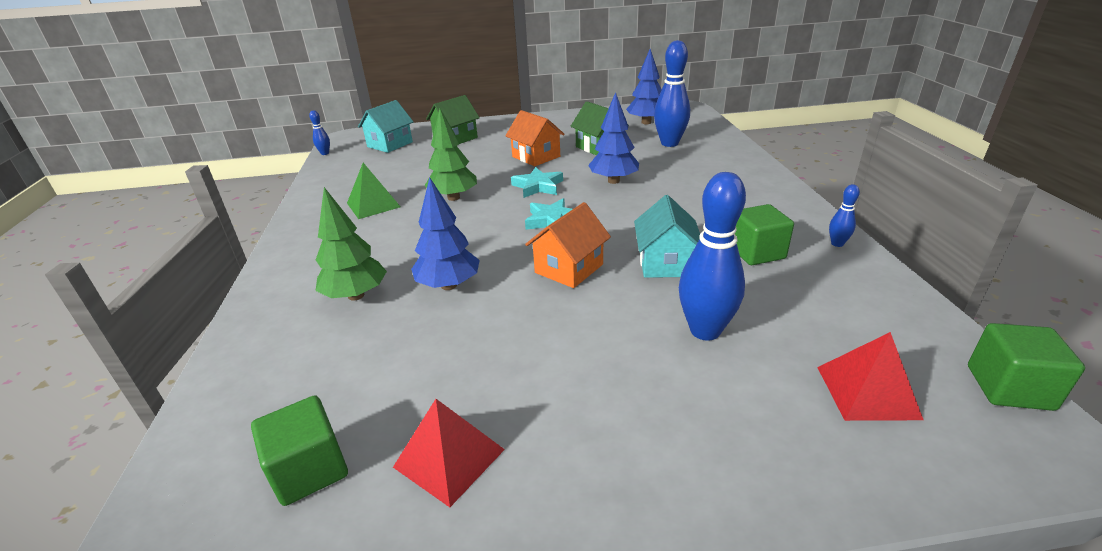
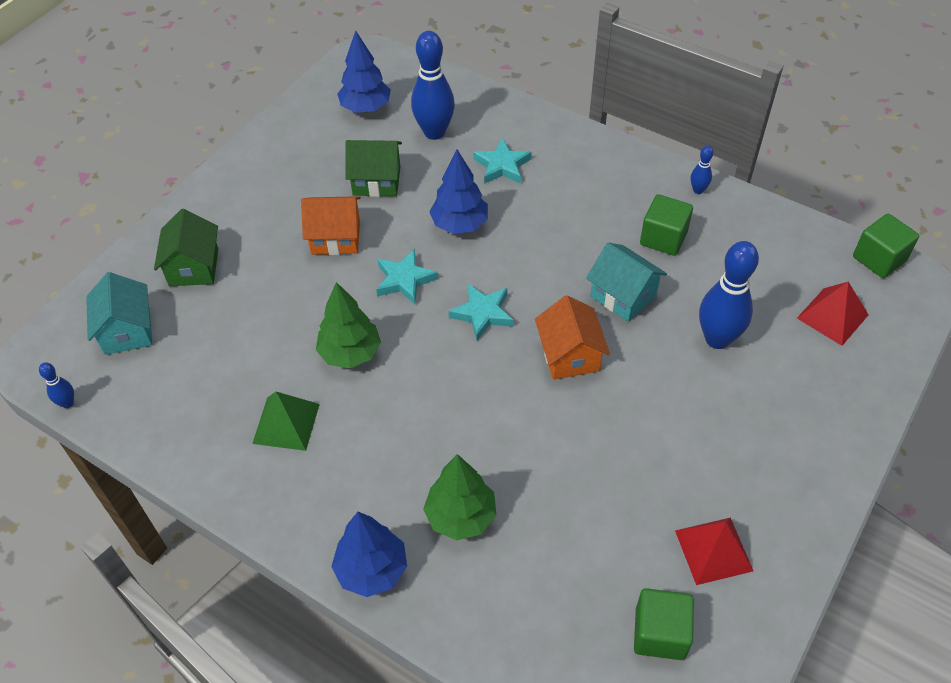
camera: 50 degrees left, 20 degrees up
(448, 285) = (512, 445): blue tree -> blue tree (372, 570)
(688, 170) = (502, 166): none -> turquoise star

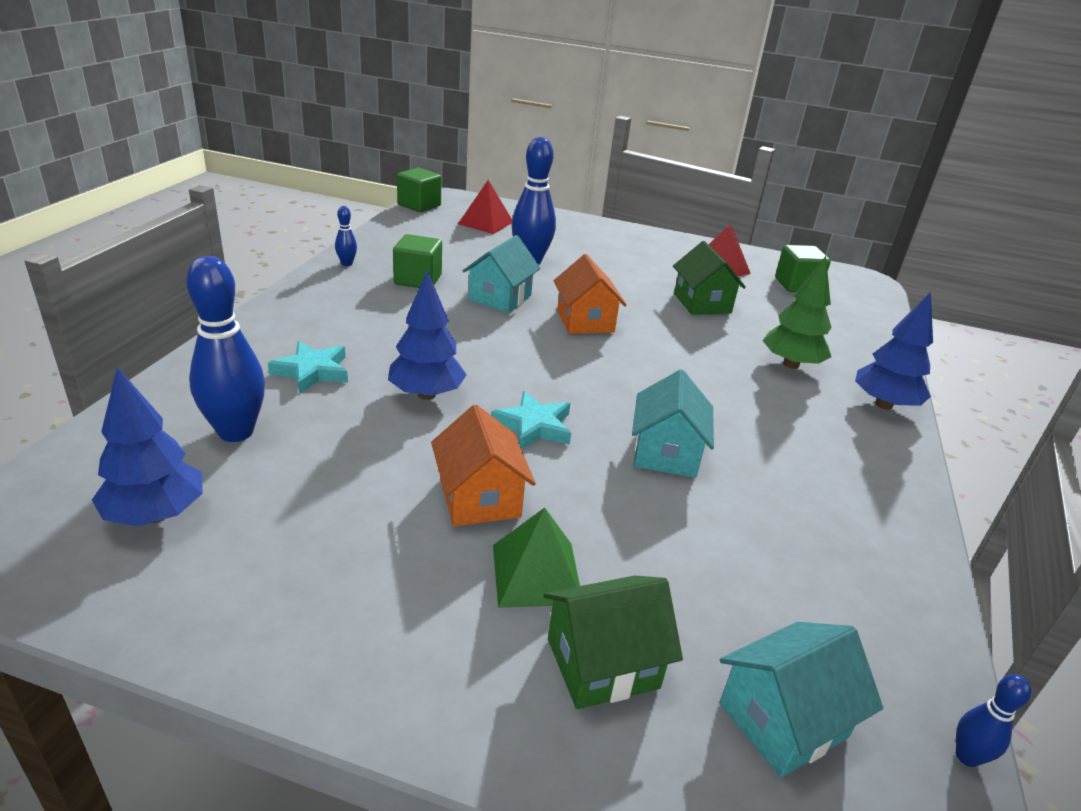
camera: 110 degrees left, 20 degrees down
(286, 423) = (793, 487): green pyramid -> green pyramid (536, 574)
(350, 353) = (666, 453): green tree -> turquoise house
(376, 181) = (350, 475): green house -> green house (702, 303)
(482, 313) = (559, 369): turquoise star -> none
(569, 355) = (585, 321): orange house -> orange house turned 75 degrees counterclockwise

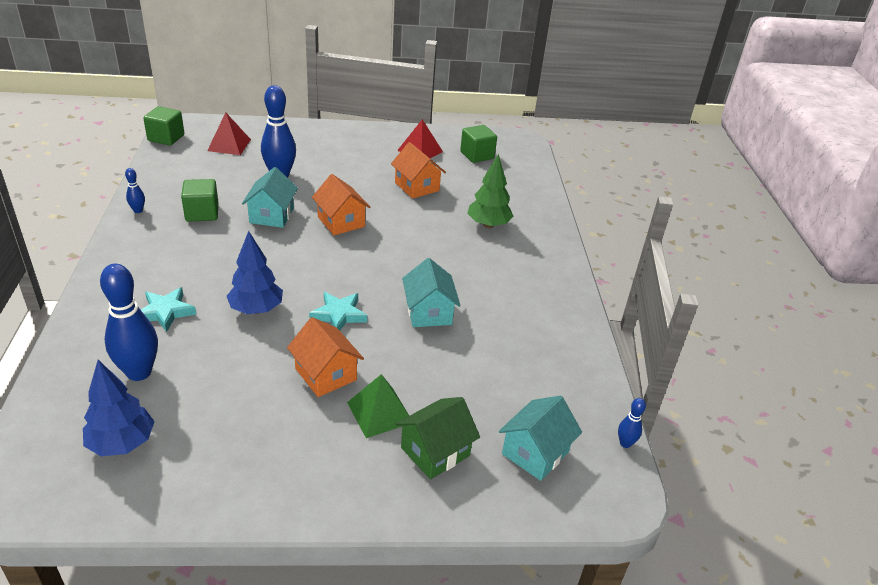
camera: 20 degrees left, 5 degrees up
(702, 303) = (417, 186): green house -> orange house
(884, 405) = (551, 242): blue tree -> none

